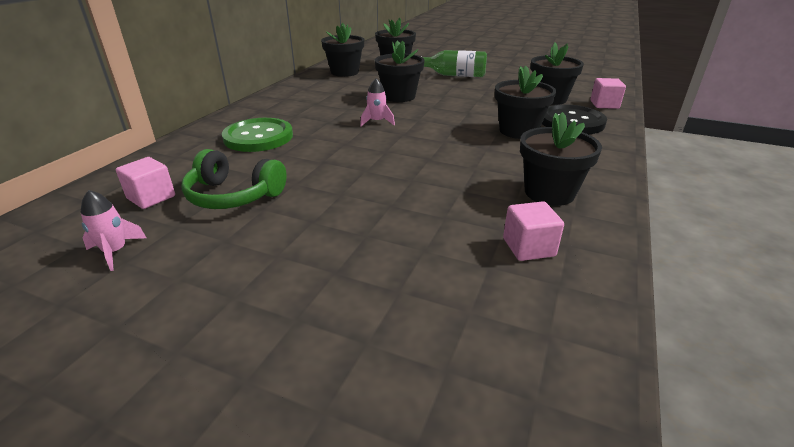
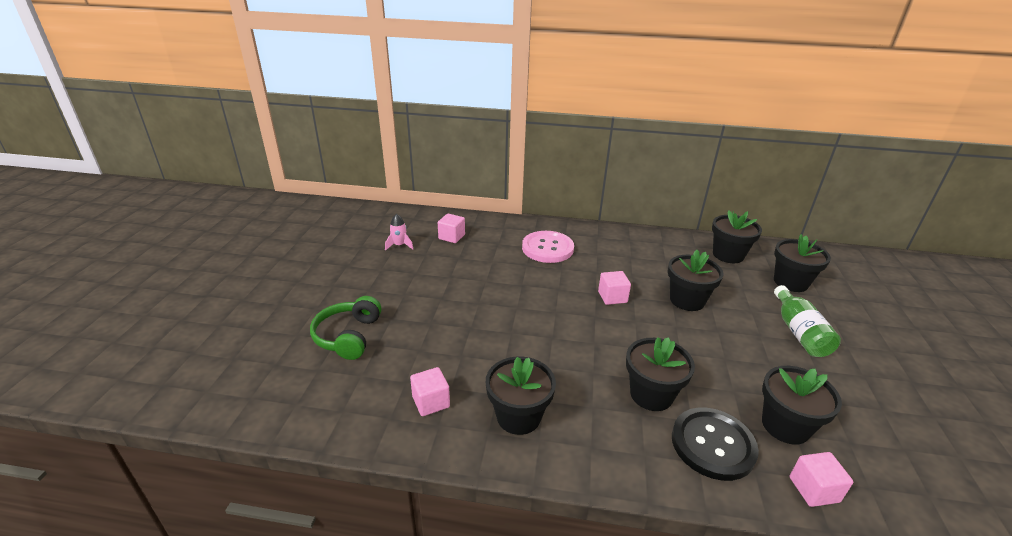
camera: 75 degrees right, 0 degrees up
(233, 196) = (462, 262): green headphones -> green headphones (348, 336)
(258, 137) = (547, 248): green button -> pink button
(377, 122) = (612, 297): pink rocket -> pink cube

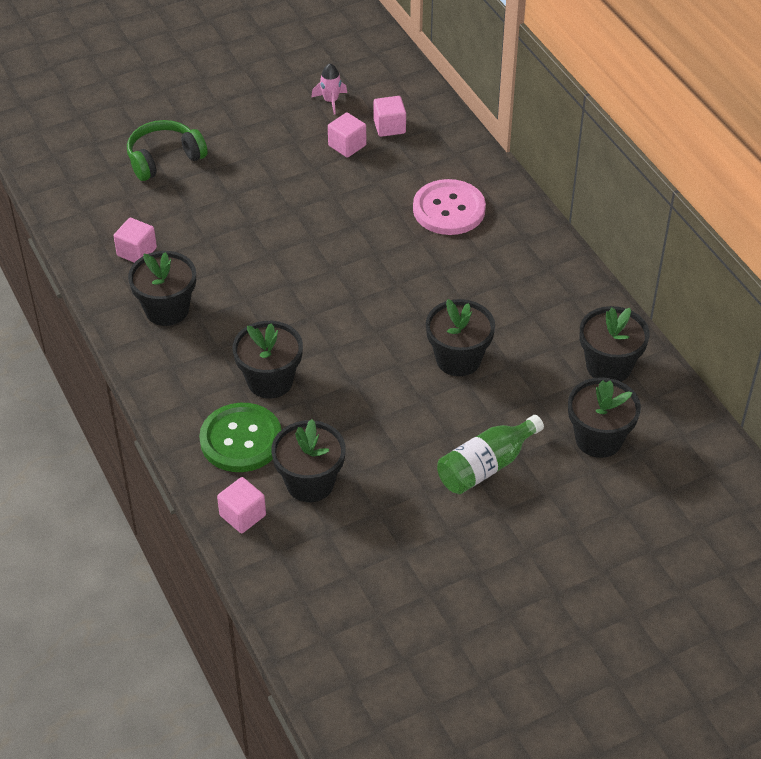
camera: 55 degrees right, 15 degrees up
(612, 297) = (403, 299): pink cube -> pink cube (347, 145)
(713, 444) = (241, 439): black button -> green button

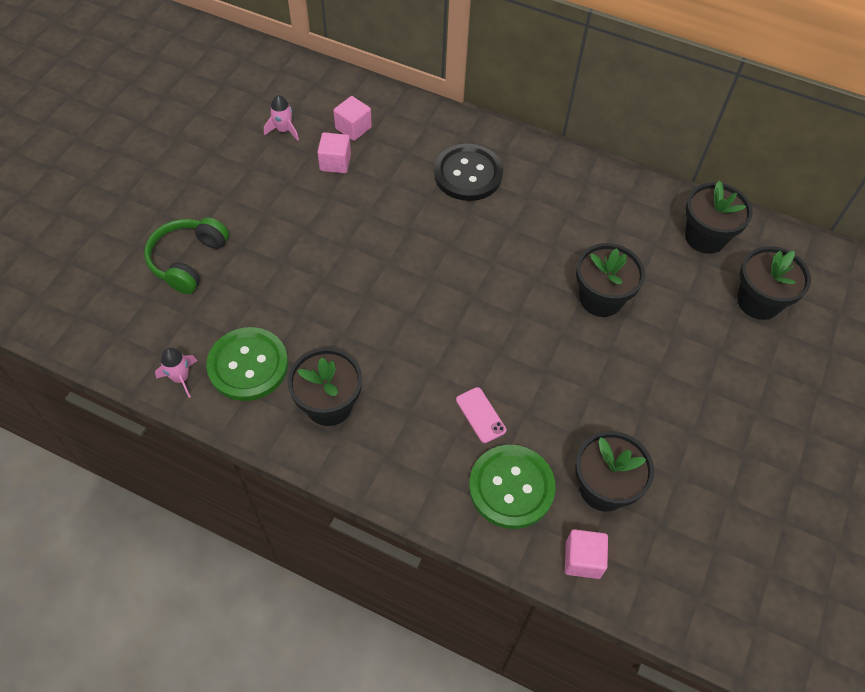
camera: 40 degrees left, 10 degrees up
(83, 234) = (181, 378): none -> pink rocket
(137, 252) = (248, 365): pink cube -> green button
(270, 381) = (480, 415): black flower pot -> pink phone
(449, 209) = (468, 174): pink button -> black button
(486, 466) = (710, 378): green bottle -> none

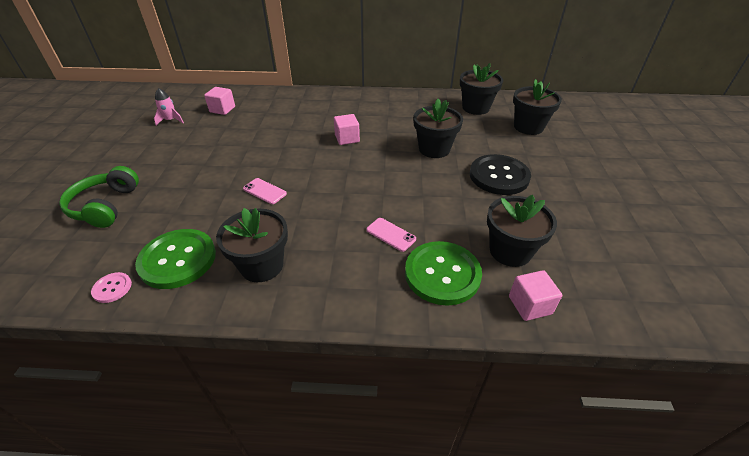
camera: 20 degrees left, 15 degrees down
(181, 378) = (112, 288): pink rocket -> pink button
(335, 162) = (215, 127): pink cube -> pink cube (347, 138)
(363, 298) = (264, 191): none -> pink phone
(468, 174) = (312, 113): black button -> black button (499, 176)

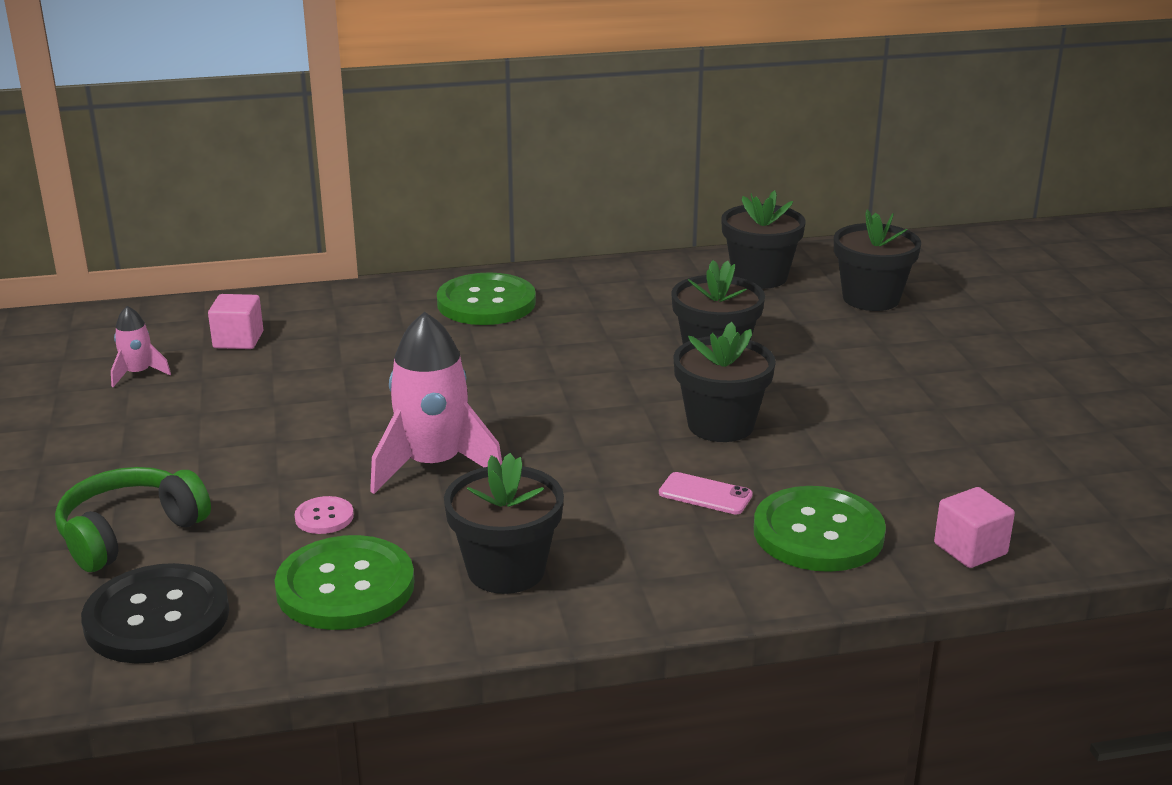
camera: 15 degrees left, 15 degrees down
(105, 206) = (129, 533): green headphones -> green headphones turned 60 degrees clockwise
(112, 288) = (256, 643): pink button -> pink button (324, 517)
(264, 191) = (433, 465): pink phone -> pink rocket
(340, 105) = (486, 303): none -> green button
(347, 138) = (537, 360): pink cube -> none
(499, 176) = (850, 383): black button -> black button (157, 617)
(510, 251) = (913, 487): black flower pot -> black flower pot (720, 425)

